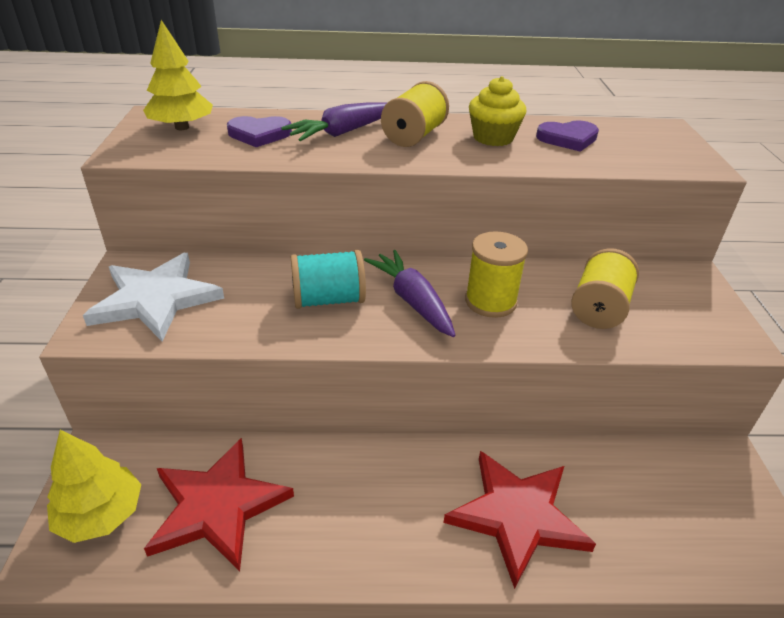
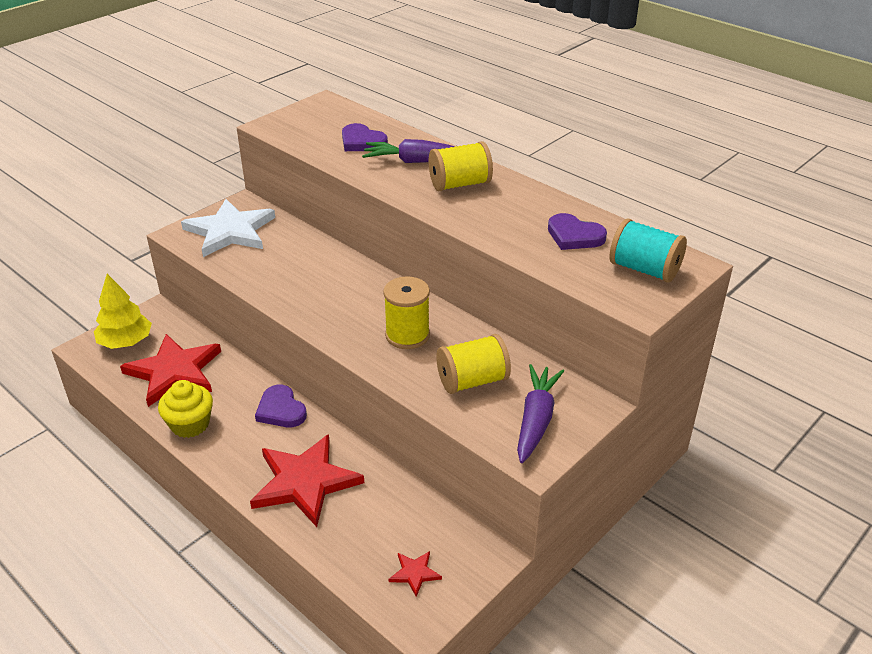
camera: 45 degrees right, 0 degrees up
(182, 127) = (326, 118): yellow tree -> none
(328, 300) = (314, 280): turquoise spool -> turquoise spool (644, 269)
(392, 462) = (281, 410): none -> purple heart
(412, 301) = (360, 307): purple carrot -> purple carrot (536, 420)
(493, 138) = (515, 210): yellow cupcake -> yellow cupcake (190, 424)
(715, 521) = (414, 573): none -> red star

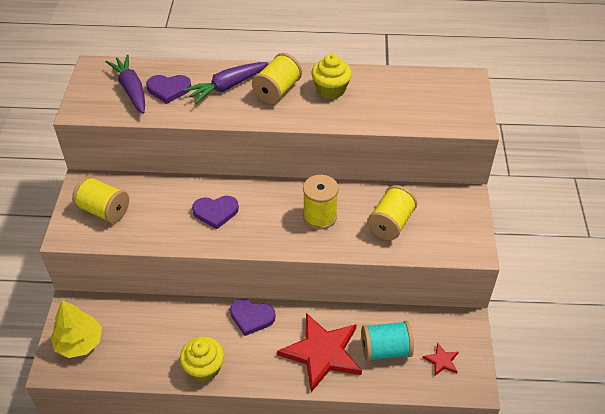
camera: 40 degrees left, 10 degrees up
(174, 372) = (145, 340): red star -> none
(230, 231) = (104, 210): white star -> yellow spool
(516, 206) = (331, 89): none -> yellow cupcake
(536, 420) = (449, 225): purple carrot -> purple carrot (131, 90)
(574, 236) = (388, 93): purple heart -> purple heart (215, 212)
(644, 269) = (449, 96): turquoise spool -> turquoise spool (385, 350)

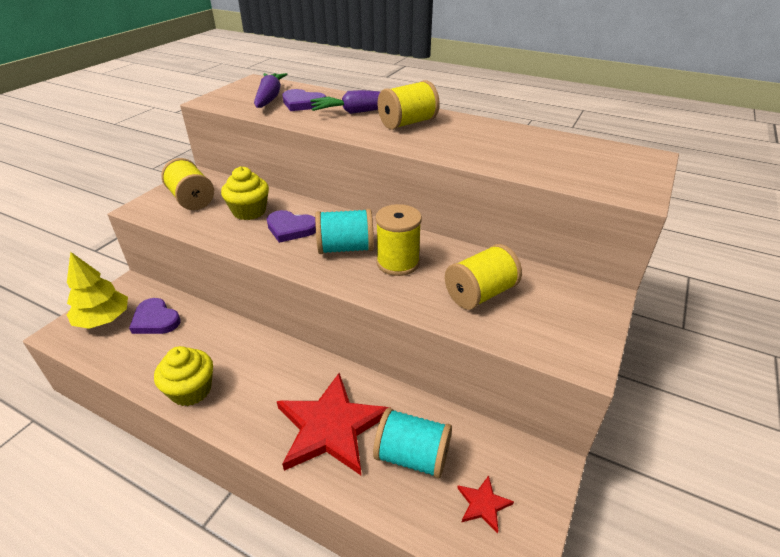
camera: 25 degrees right, 10 degrees down
(251, 317) = (281, 357): purple heart -> purple heart (155, 320)
(273, 216) = (346, 248): none -> turquoise spool
(331, 89) = (467, 133): yellow cupcake -> yellow cupcake (249, 211)

